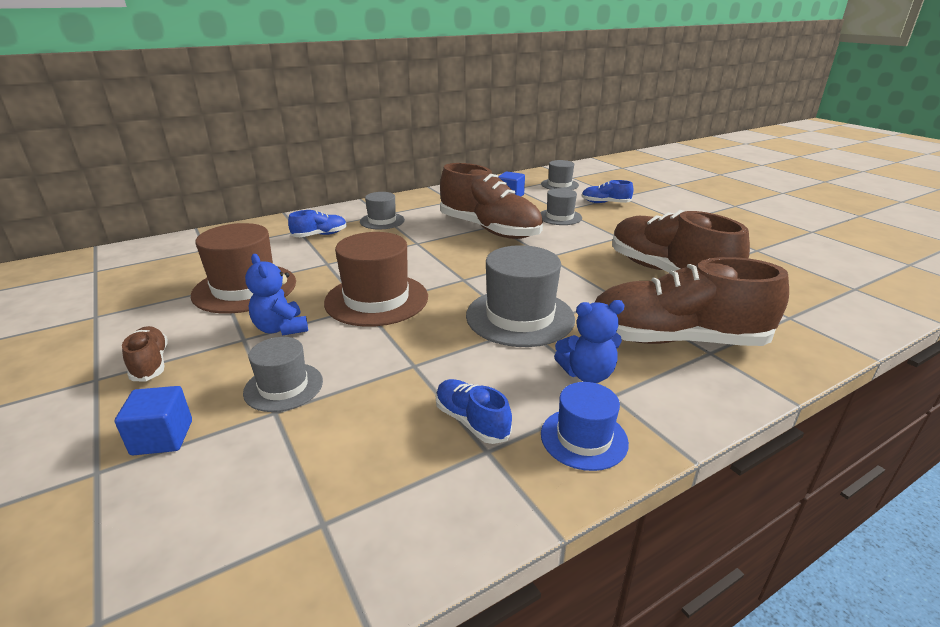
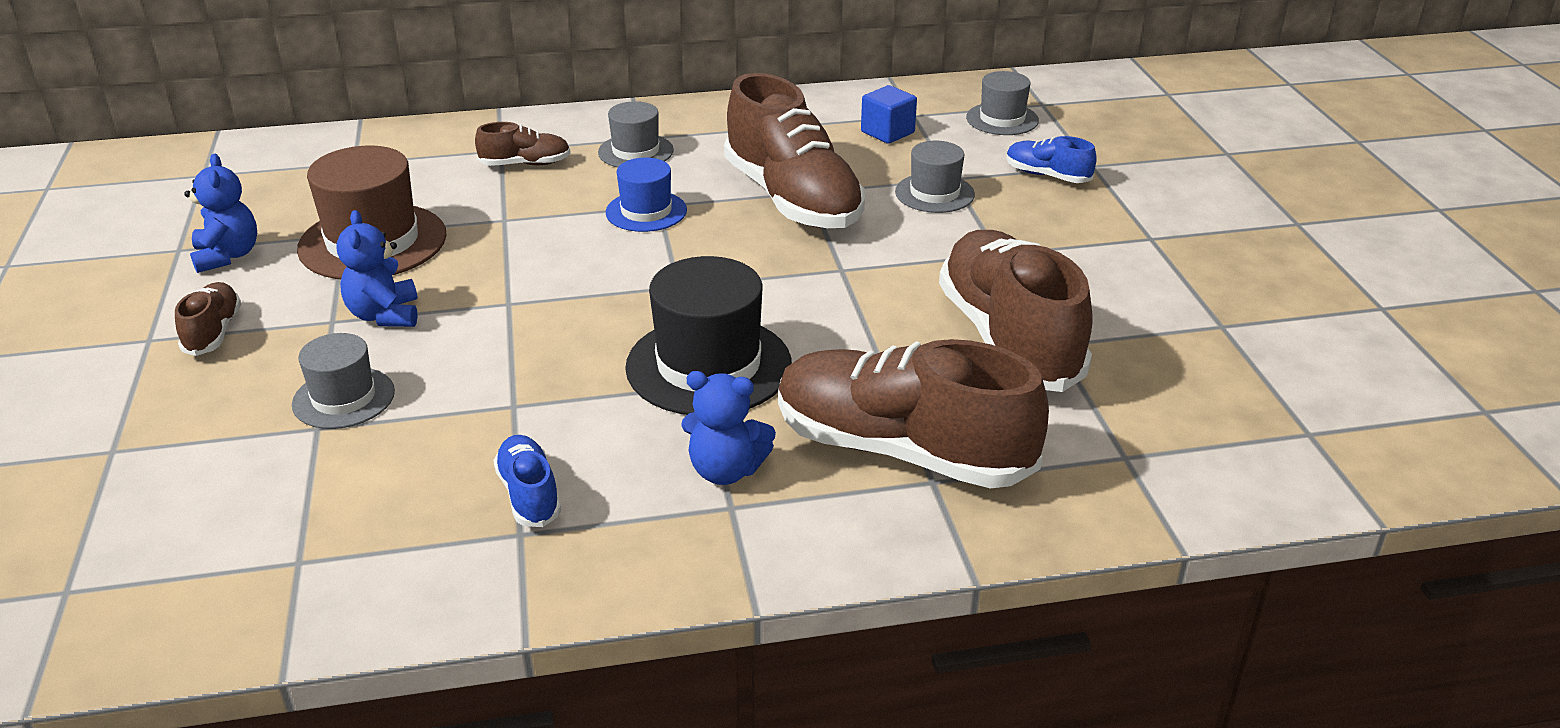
camera: 20 degrees right, 5 degrees up
(138, 313) = (227, 256): none -> blue teddy bear
(162, 437) = (188, 429): blue cube -> none
(320, 235) = (525, 164): blue shoe -> brown shoe
(376, 299) = (532, 295): brown hat -> none
(520, 317) = (708, 365): grey hat -> black hat
(584, 438) = (645, 549): blue hat -> blue hat (646, 211)

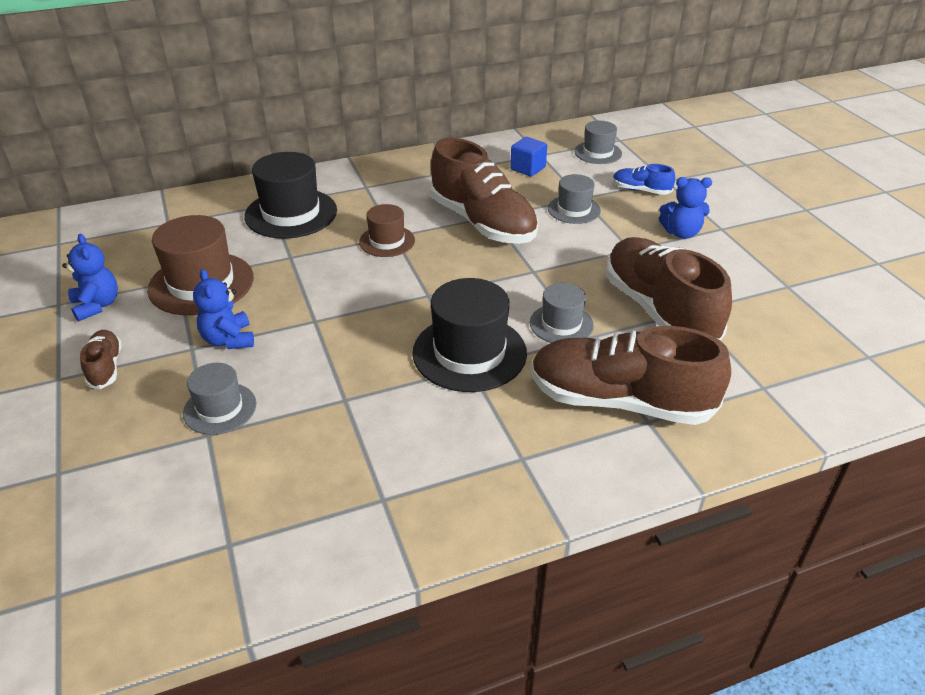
camera: 10 degrees left, 5 degrees up
(525, 164) = (291, 213): brown shoe -> black hat
(529, 495) = (379, 468): blue shoe -> none
(635, 151) = (364, 197): grey hat -> grey hat (561, 324)
(646, 211) = (387, 241): blue hat -> brown hat
(726, 470) = (508, 431): blue teddy bear -> blue teddy bear (681, 233)

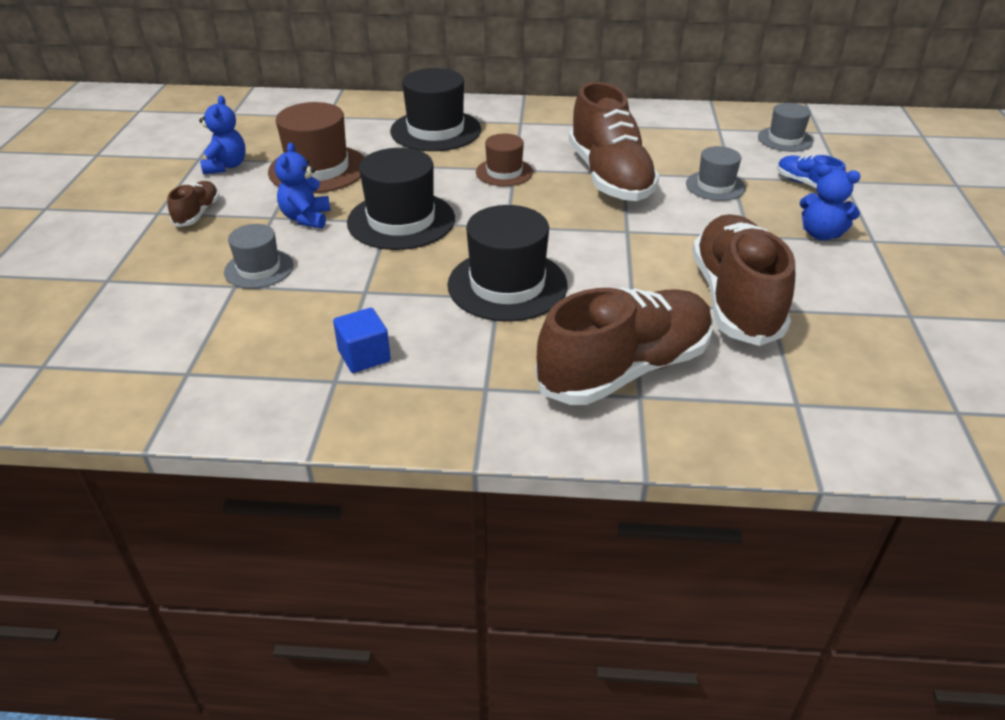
camera: 25 degrees right, 0 degrees up
(326, 316) = (401, 220): none -> black hat
(528, 168) = (695, 139): blue cube -> blue cube (364, 356)
(561, 324) = (618, 284): grey hat -> none
(620, 401) = (625, 369): brown shoe -> brown shoe turned 105 degrees clockwise

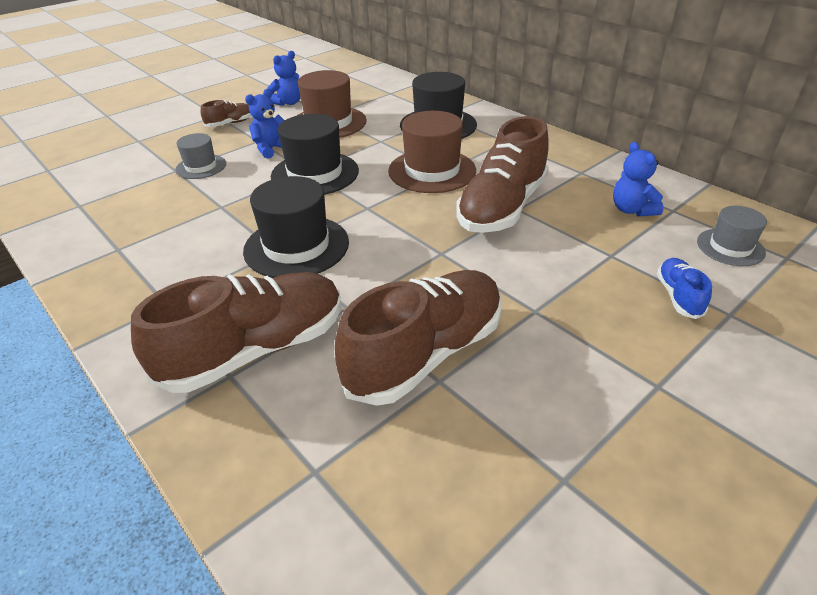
camera: 45 degrees right, 0 degrees up
(364, 356) = (153, 244): blue cube -> none
(504, 172) = (432, 171): brown hat -> brown hat, size x1.72
(625, 369) = (255, 350): brown shoe -> brown shoe turned 45 degrees counterclockwise
(715, 186) = (580, 255): grey hat -> none
(821, 234) = (609, 348): blue teddy bear -> blue teddy bear (632, 210)

